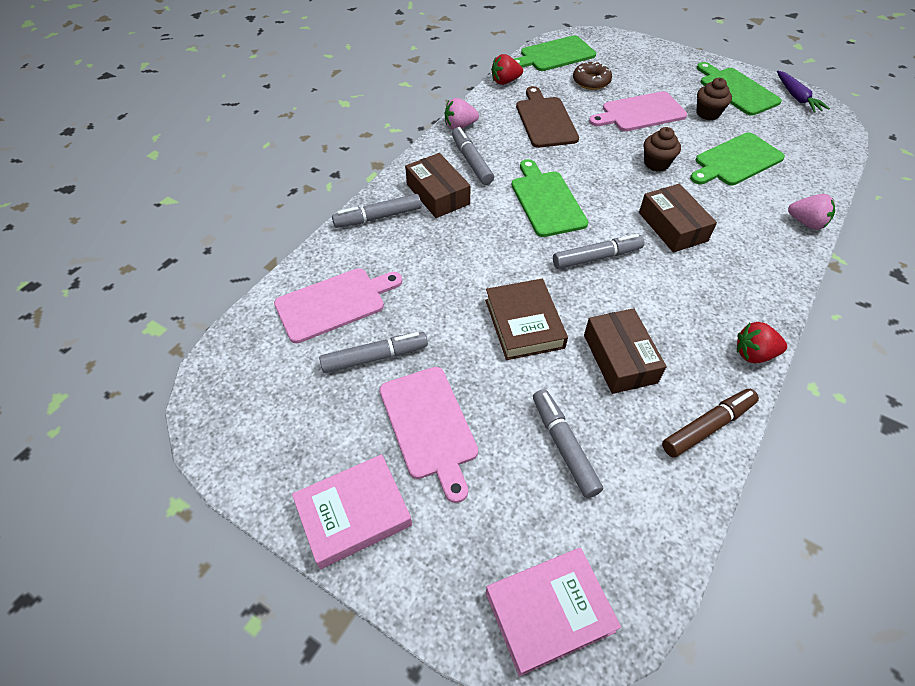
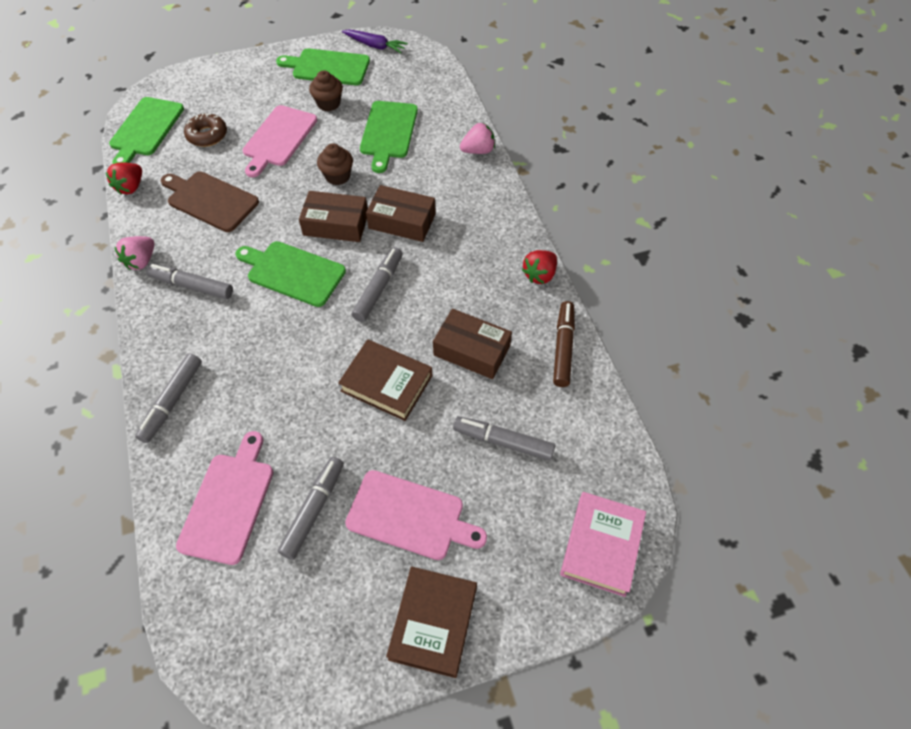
camera: 50 degrees left, 5 degrees up
(354, 513) = (433, 623): pink book -> brown book
(438, 194) = (199, 338): brown box -> brown box (336, 224)

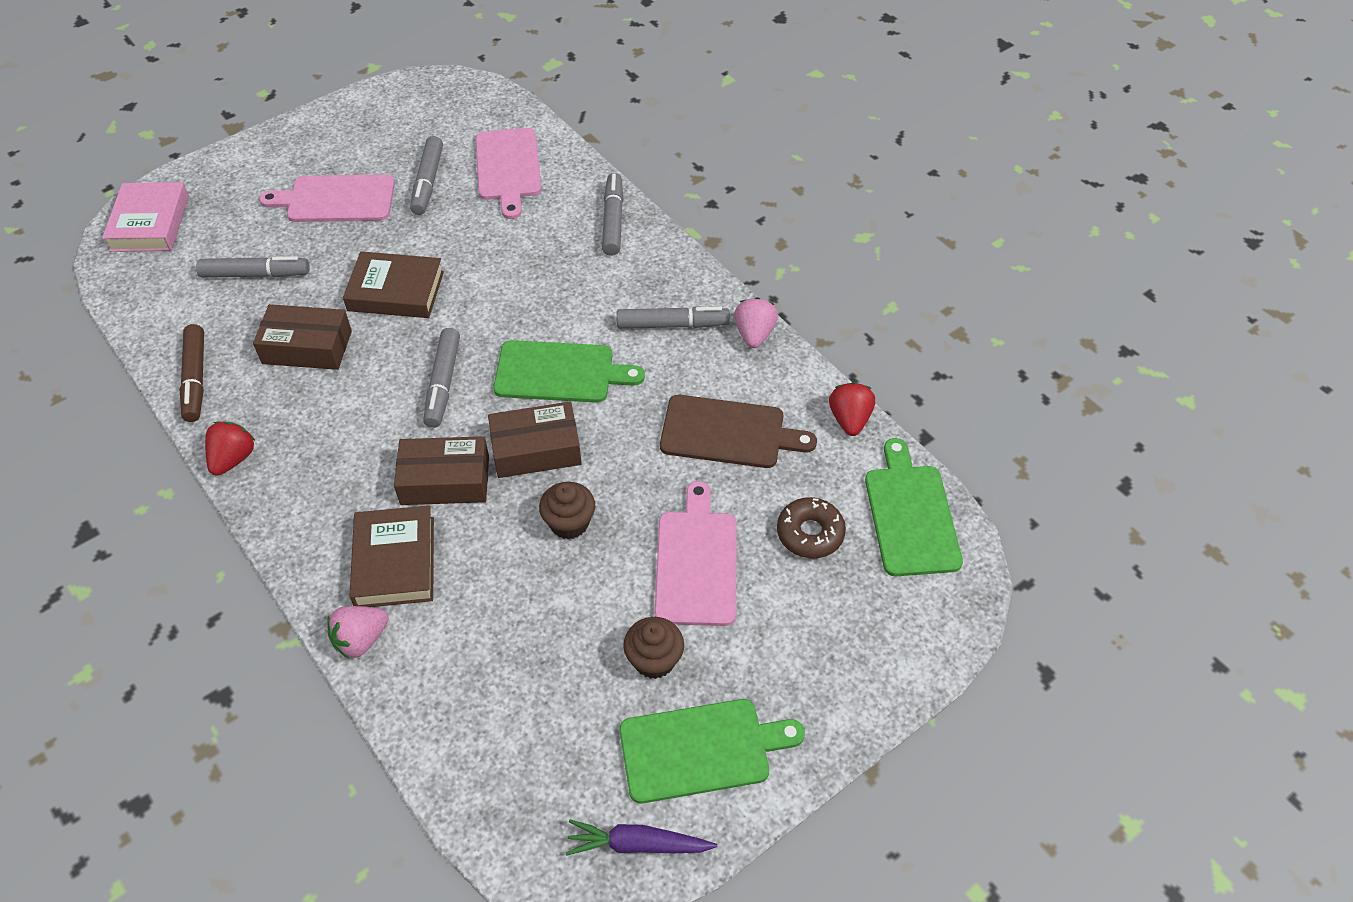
camera: 160 degrees right, 5 degrees down
(388, 132) = (524, 630): green cutting board -> none
(433, 623) = (296, 145): brown book -> brown book (395, 562)

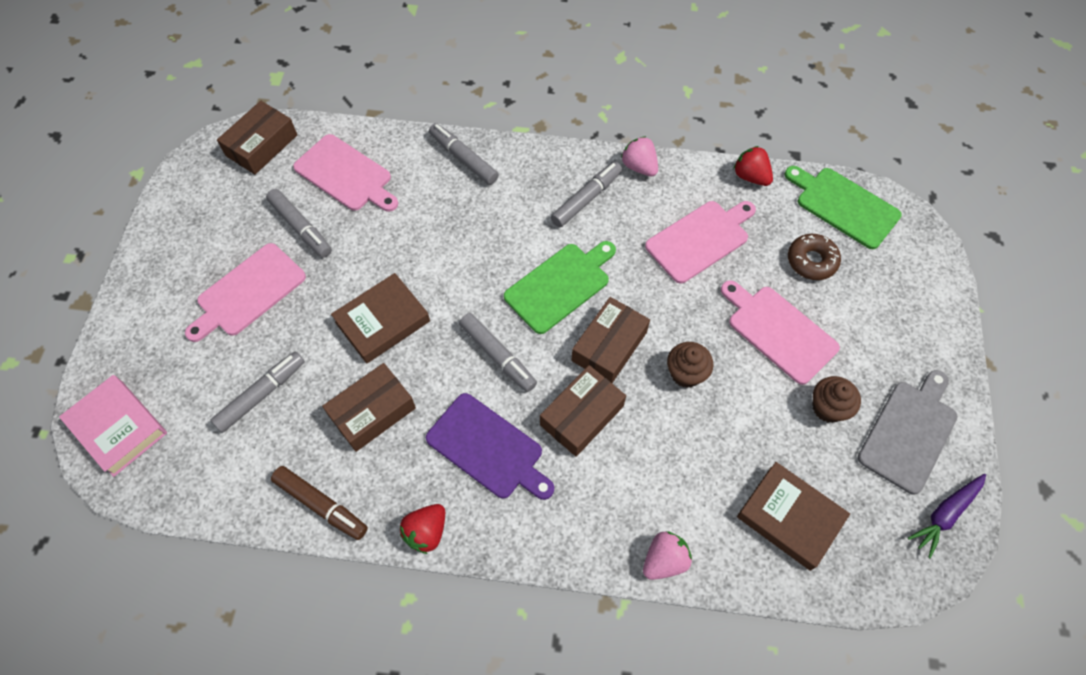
camera: 45 degrees left, 10 degrees up
(233, 459) = (426, 532): red strawberry -> red strawberry turned 120 degrees counterclockwise
(348, 441) = (488, 448): none -> purple cutting board
(361, 640) = (664, 560): pink strawberry -> pink strawberry turned 135 degrees counterclockwise
(395, 562) = (620, 494): brown book -> brown book (789, 517)
(477, 104) = (261, 145): none -> brown box
(701, 749) = (909, 433): green cutting board -> grey cutting board
(728, 433) = (700, 239): brown cutting board -> pink cutting board

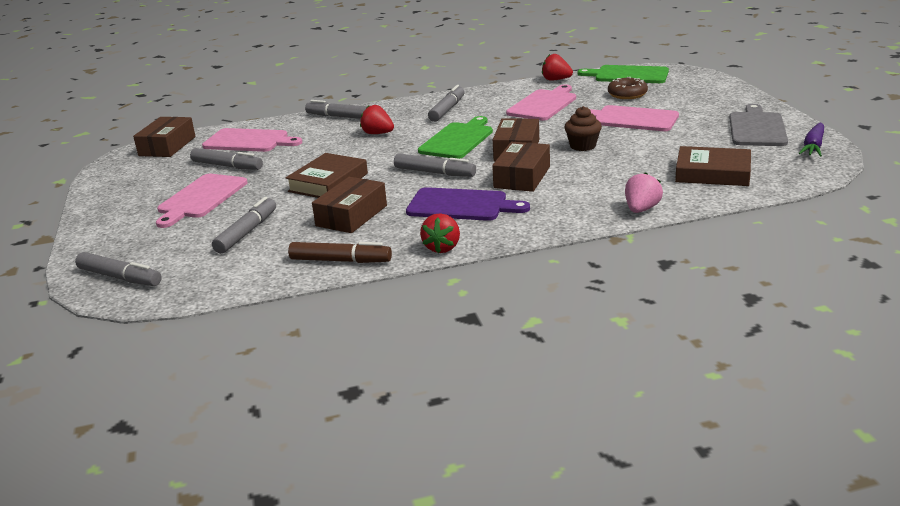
camera: 20 degrees left, 35 degrees down
(118, 428) = (120, 277): pink book -> grey marker
(484, 224) = (378, 133): none -> red strawberry
(639, 166) = (475, 93): pink strawberry -> none
(828, 408) = (694, 133): brown cupcake -> none

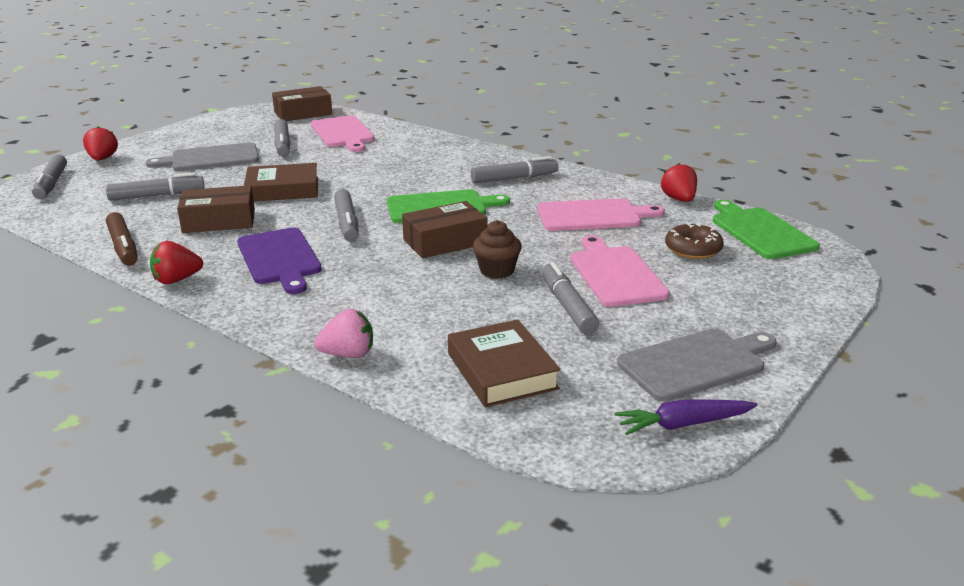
camera: 50 degrees right, 0 degrees up
(201, 198) = (211, 158): pink cutting board -> grey cutting board
(340, 117) = (438, 144): grey marker -> grey marker (568, 306)
(378, 133) = (415, 171): red strawberry -> red strawberry (102, 159)
(522, 177) = (376, 265): brown box -> none

